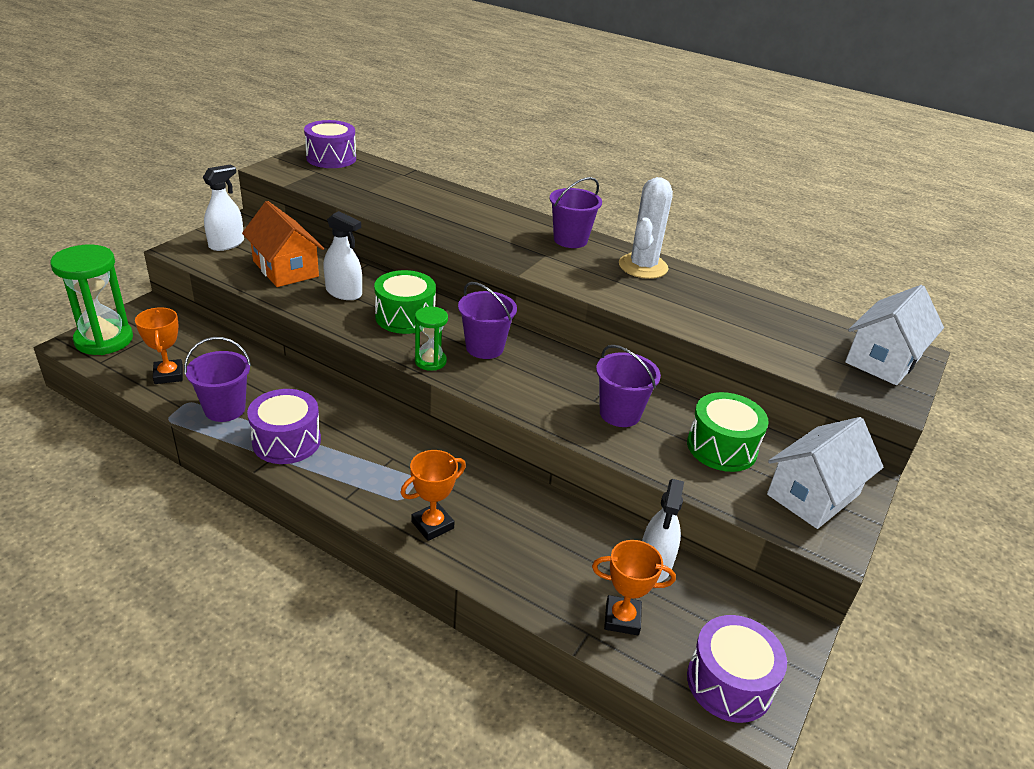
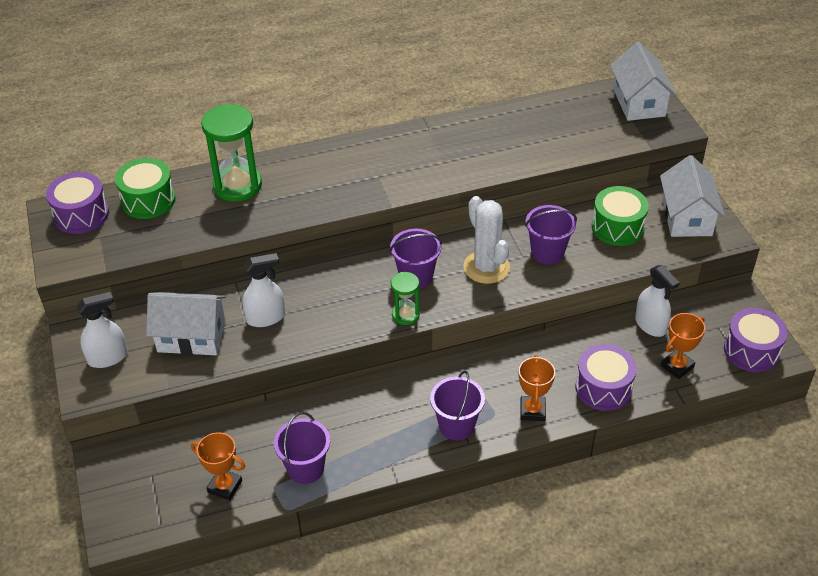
camera: 45 degrees left, 10 degrees up
(104, 340) = (127, 512): green hourglass -> green hourglass (237, 185)
(226, 244) = (108, 357): white spray bottle -> white spray bottle turned 75 degrees clockwise
(285, 269) = (191, 336): orange house -> white house
(286, 441) = (378, 448): purple drum -> purple drum (603, 388)
(405, 317) = (335, 299): green drum -> green drum (148, 200)
(570, 240) = (370, 150): purple bucket -> purple bucket (456, 426)
(643, 266) = (441, 136): white cactus -> white cactus (486, 267)

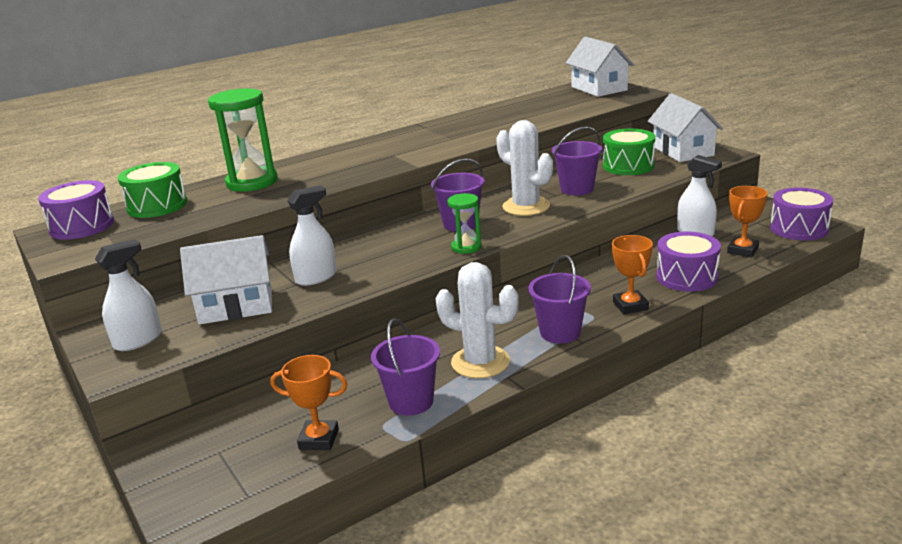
camera: 15 degrees left, 20 degrees down
(376, 441) = (480, 362): none -> white cactus

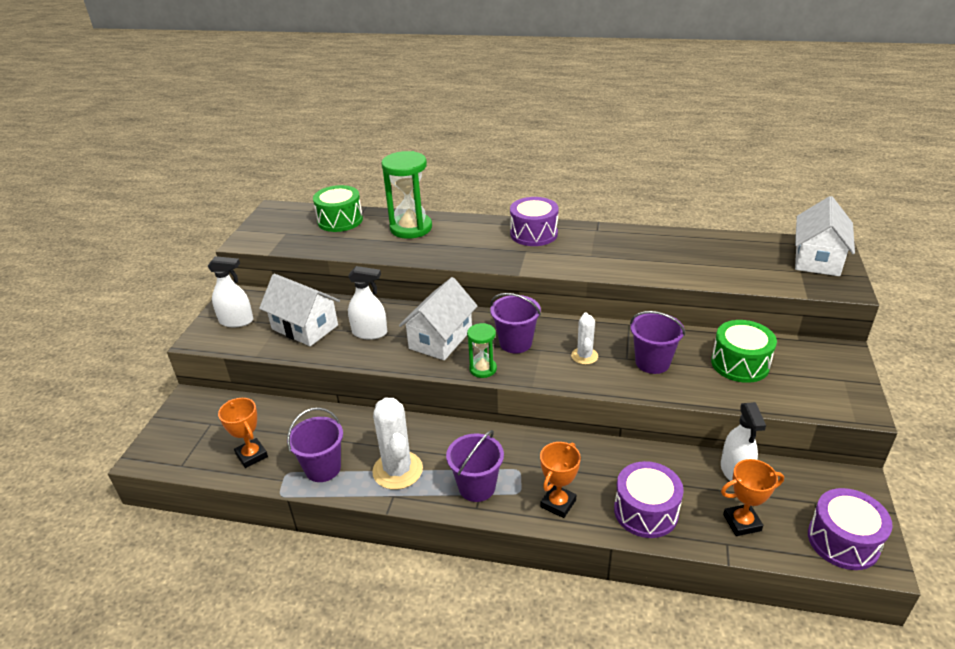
camera: 45 degrees right, 10 degrees up
(82, 226) = (288, 217): purple drum -> purple drum (534, 234)
(526, 207) = (584, 356): white cactus -> white cactus, size x0.57
(683, 151) = (823, 378): white house -> white house (441, 339)

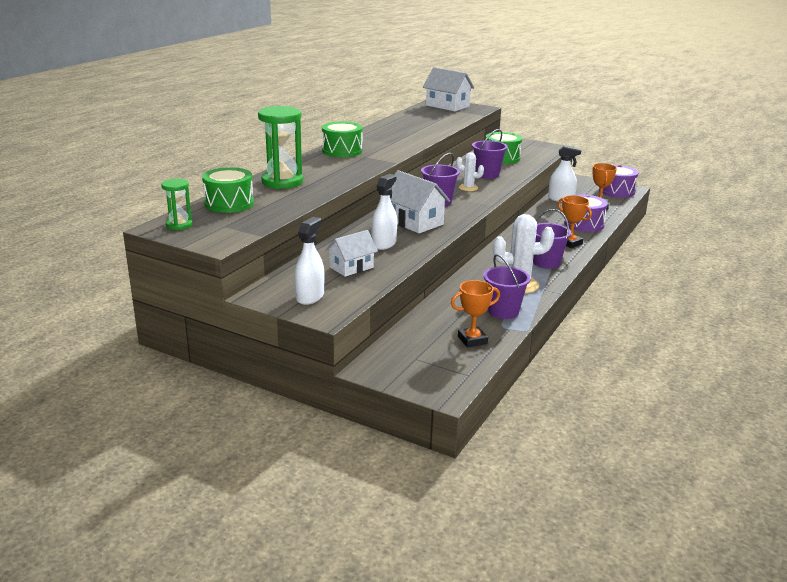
camera: 75 degrees left, 10 degrees down
(305, 327) = (351, 267): white house -> white house, size x0.66
(483, 369) = (462, 215): green hourglass -> green hourglass (179, 225)
(534, 234) = (342, 151): purple drum -> green drum

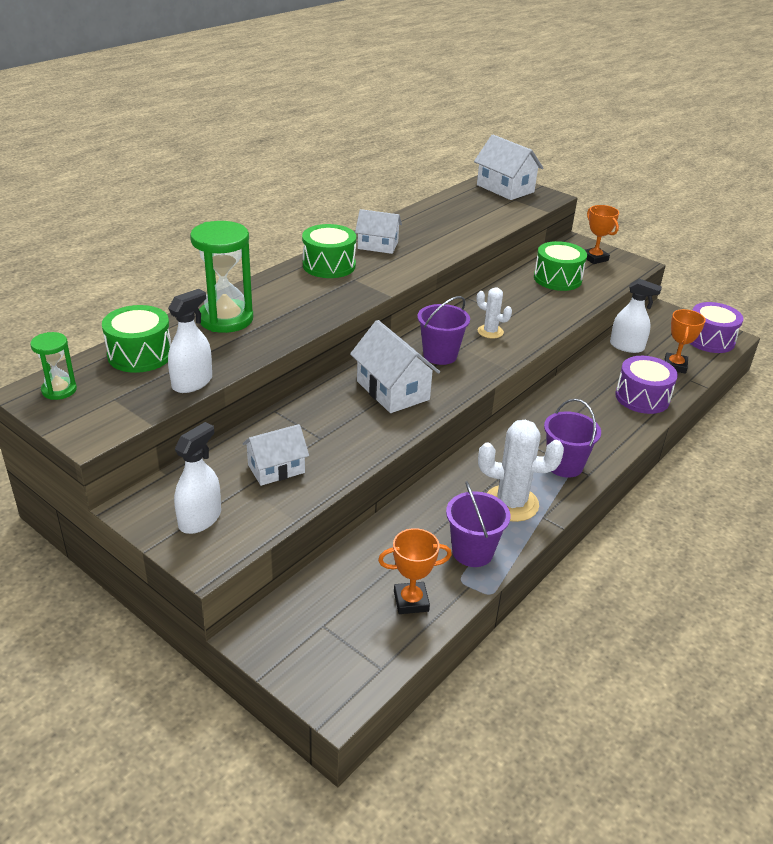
camera: 10 degrees right, 10 degrees up
(372, 139) = (378, 245): none -> white house
(384, 244) = (336, 428): white spray bottle -> white spray bottle (192, 382)
(487, 174) = (525, 308): purple bucket -> none
(570, 243) = (610, 432): orange trophy -> orange trophy (594, 258)

